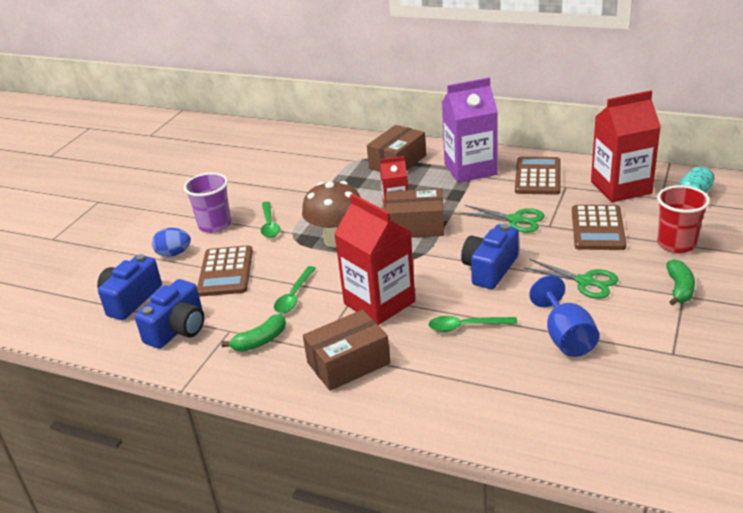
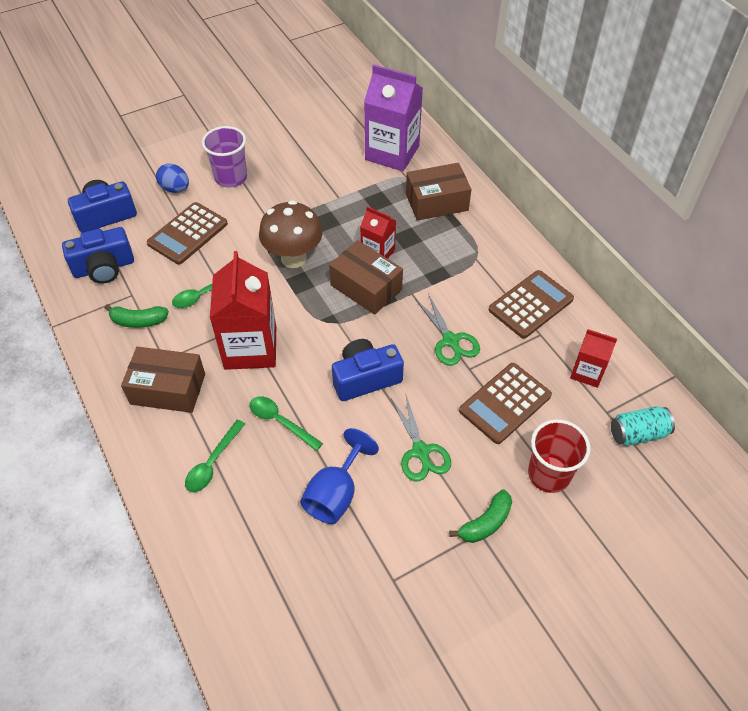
camera: 35 degrees right, 20 degrees up
(269, 225) = (266, 206): green spoon -> green spoon (213, 462)
(470, 169) = (485, 254): purple carton -> purple carton (392, 153)
(621, 187) = (587, 372): red carton -> red carton, size x0.54

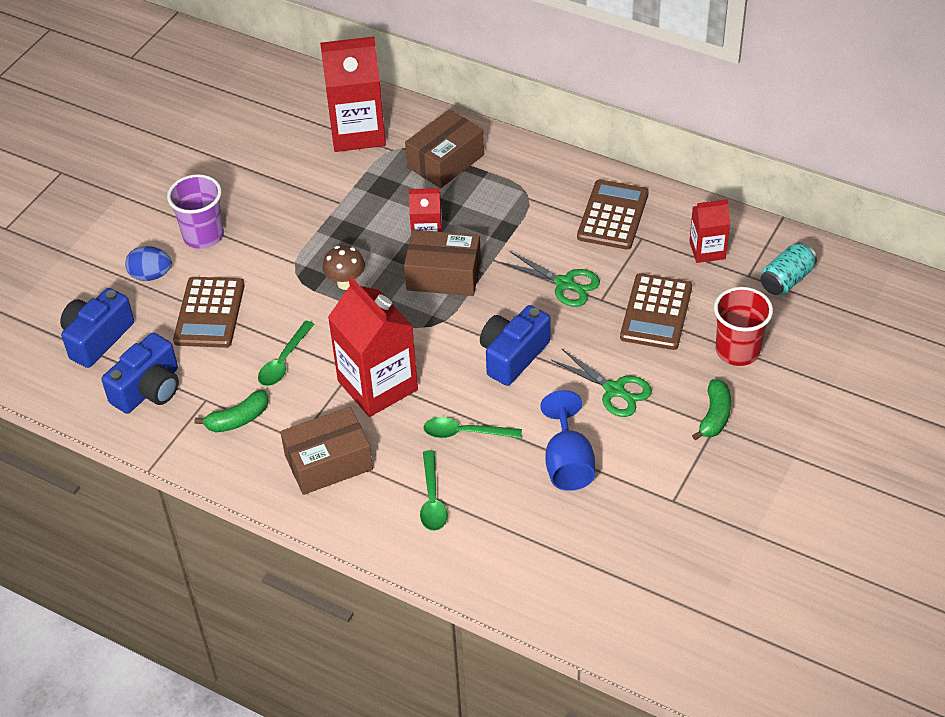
camera: 30 degrees left, 5 degrees down
(293, 258) = (346, 283): brown mushroom -> brown mushroom, size x0.58
(392, 153) = (357, 132): purple carton -> red carton

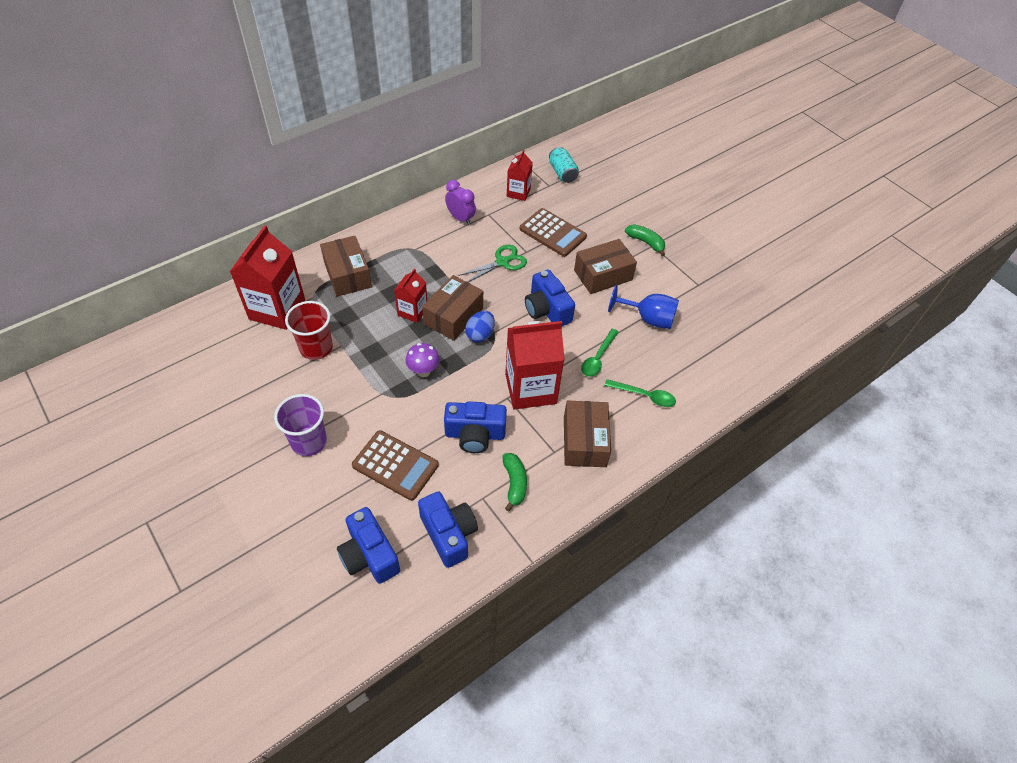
camera: 70 degrees left, 5 degrees up
(151, 275) = (326, 492): blue egg -> blue egg (480, 334)
(284, 361) = (475, 434): green spoon -> blue camera
(346, 283) = (423, 371): brown mushroom -> purple mushroom
(613, 215) = (460, 218): brown calculator -> purple clock
(614, 390) = (603, 275): green scissors -> brown box
(737, 350) = (603, 213): red cup -> red cup (316, 348)

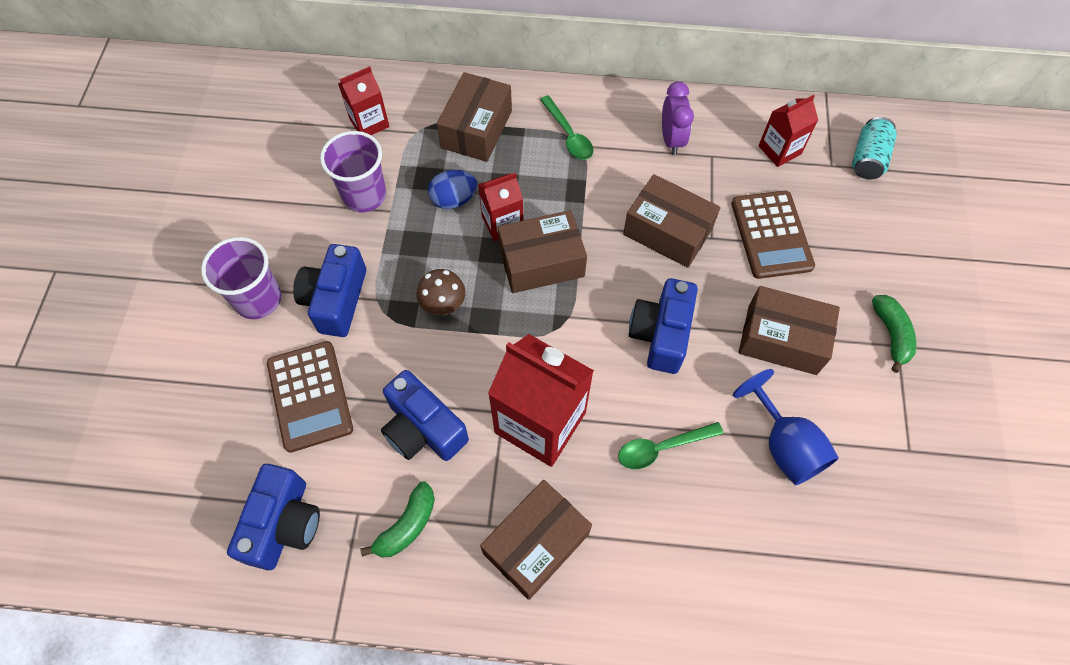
camera: 45 degrees right, 10 degrees up
(277, 309) = (369, 123): red carton -> red carton, size x0.54
(316, 348) = (364, 195): red cup -> purple cup
(369, 555) = (191, 477): blue camera -> blue camera (336, 300)
(423, 371) = (444, 306): purple mushroom -> brown mushroom
(480, 334) = (549, 307): blue egg -> blue egg (454, 200)
(502, 262) = (667, 232): green scissors -> brown box
(644, 396) = (671, 547): green spoon -> green spoon (568, 135)

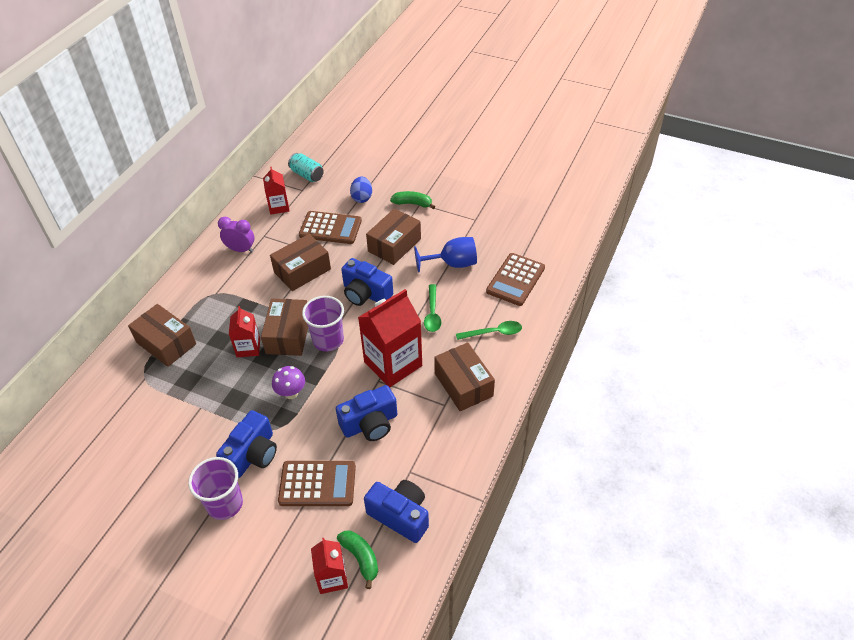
camera: 70 degrees left, 15 degrees down
(336, 300) = (252, 454): blue camera -> blue camera turned 90 degrees counterclockwise
(364, 195) = (178, 420): purple cup -> purple cup (328, 340)
(369, 123) = (116, 404): red carton -> red carton (332, 578)
(407, 525) = (428, 446): green banana -> green banana (361, 558)
(444, 306) = (291, 393): brown mushroom -> purple mushroom
(454, 200) = (214, 369): blue egg -> blue egg (362, 198)
(568, 135) = (204, 297): green spoon -> green spoon (493, 333)
(797, 566) = (515, 280): none -> brown calculator

